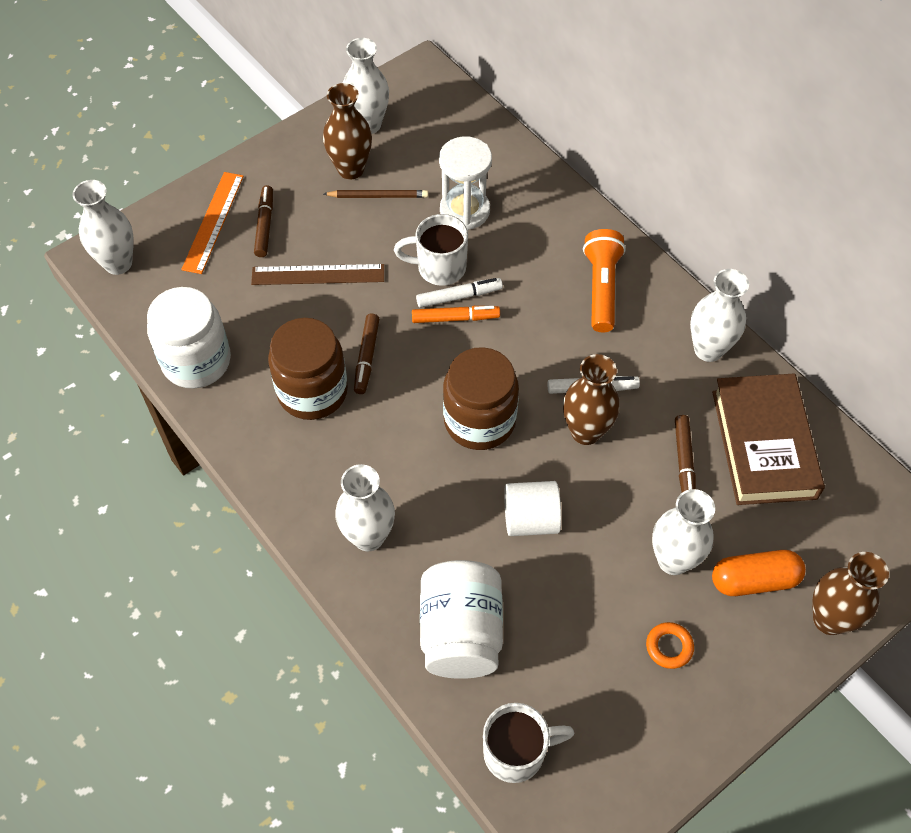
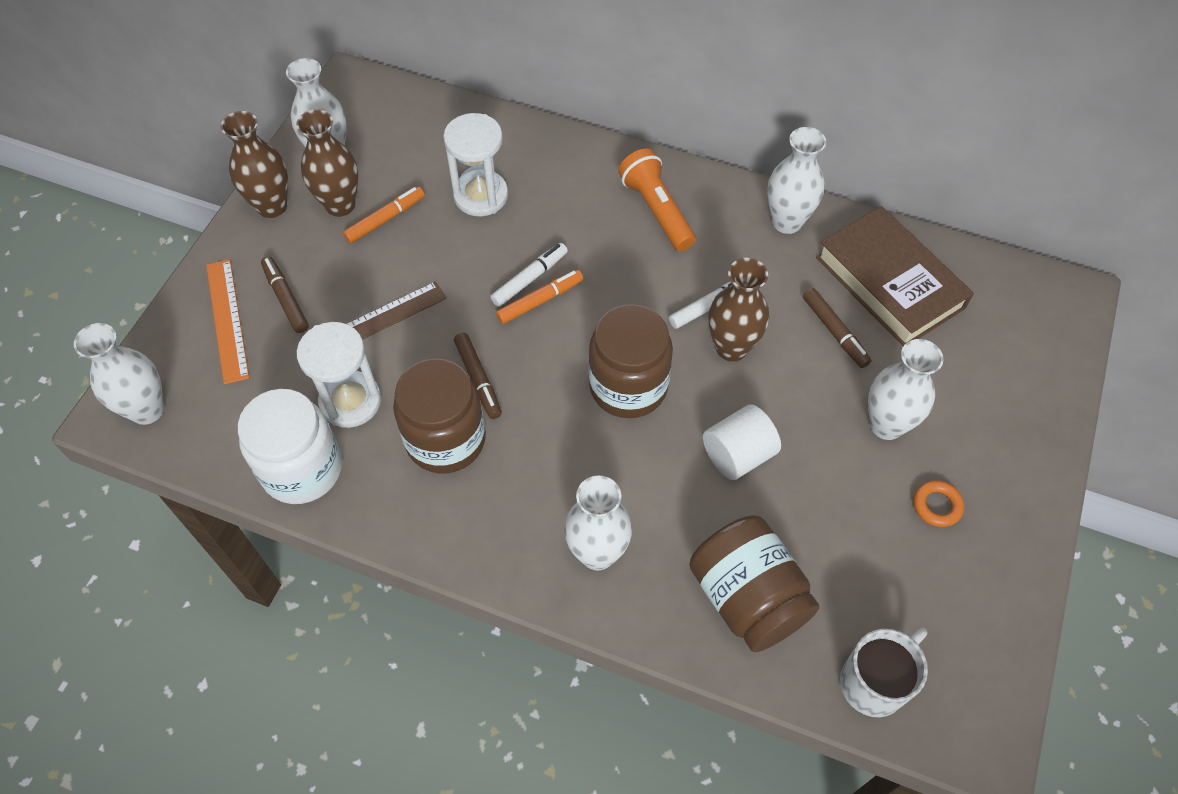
camera: 30 degrees left, 0 degrees up
(262, 327) = (350, 401): none -> white hourglass
(378, 196) = (385, 219): brown pencil -> orange marker
(439, 267) = (492, 260): white mug -> none
(461, 633) = (747, 597): white jar -> brown jar
(754, 580) = (964, 406): orange capsule -> none
(829, 619) = (1046, 407): brown vase -> brown vase (272, 206)

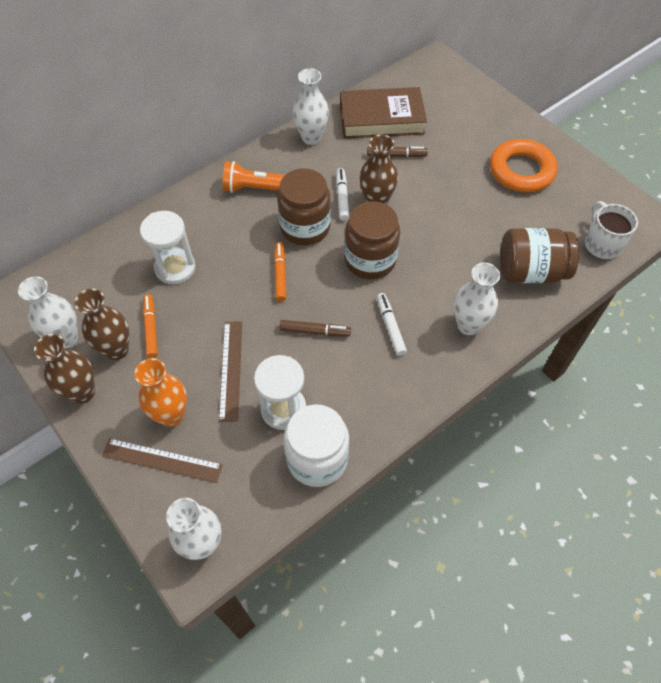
camera: 60 degrees left, 0 degrees up
(227, 320) = (162, 460): orange ruler -> brown ruler
(286, 298) = (171, 415): brown marker -> orange vase
(445, 439) = (347, 367): brown jar -> brown jar (305, 227)
(530, 279) = (260, 272): white marker -> white marker (390, 327)
(738, 455) = (445, 233): white cylinder -> none
(886, 425) = (465, 165): white vase -> none
(936, 505) = (521, 171): orange ring -> orange ring, size x2.34

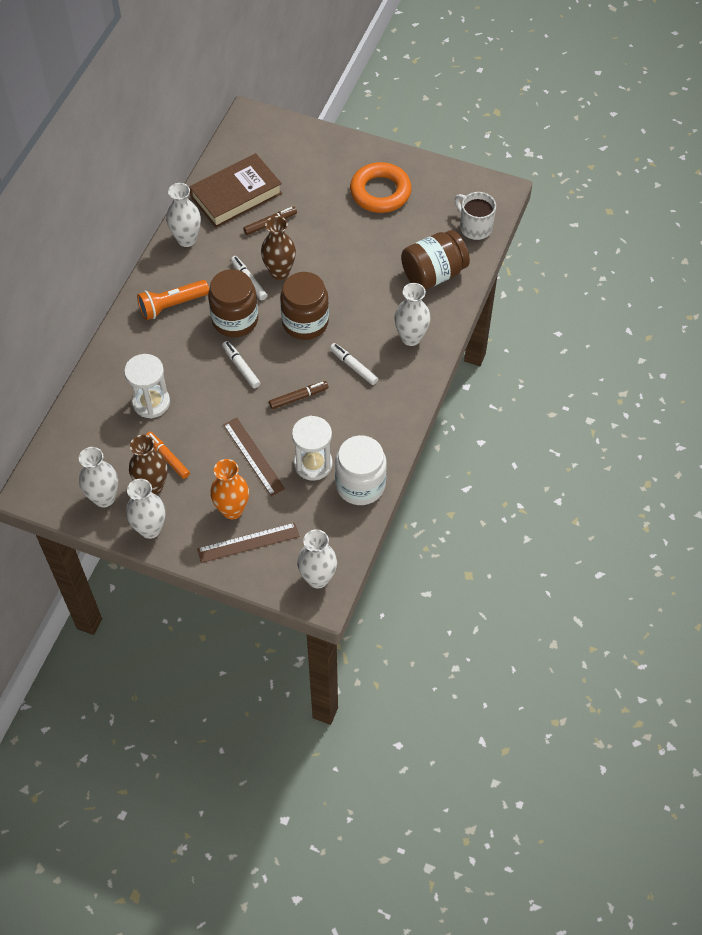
camera: 30 degrees left, 0 degrees up
(82, 392) = (150, 529): brown vase -> white vase
(280, 274) = (241, 367): orange marker -> white marker

